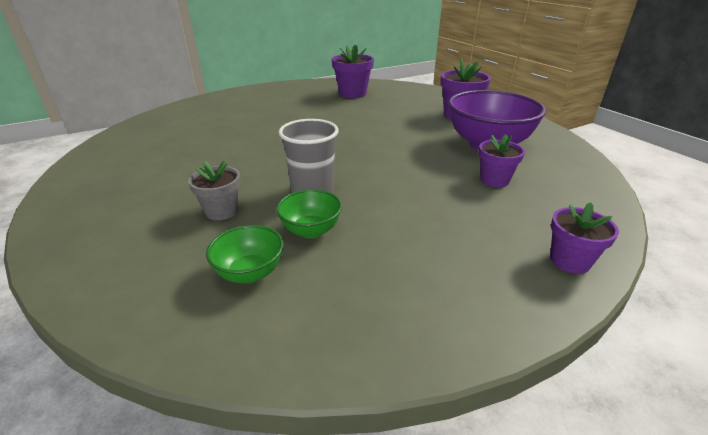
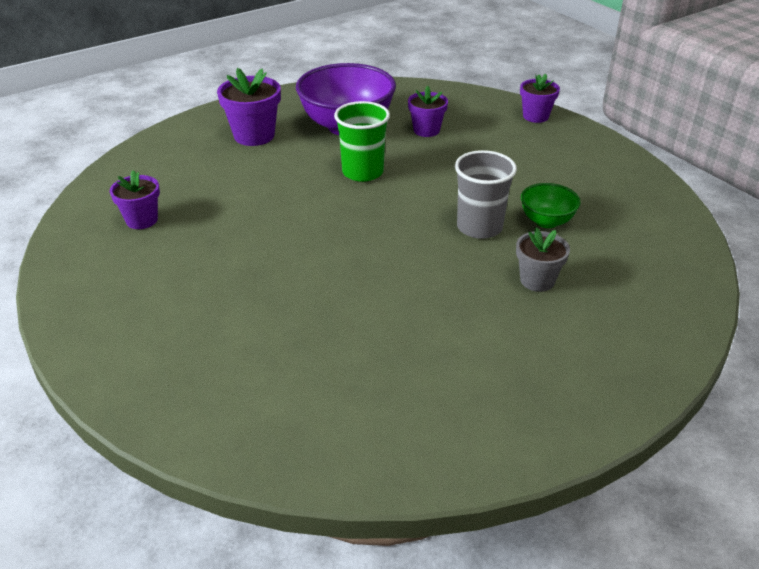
camera: 95 degrees left, 5 degrees up
(250, 273) = (616, 244): green bowl -> none
(352, 93) = (142, 220): purple flower pot -> purple flower pot, size x0.66
(408, 149) = (362, 172): none -> green cup

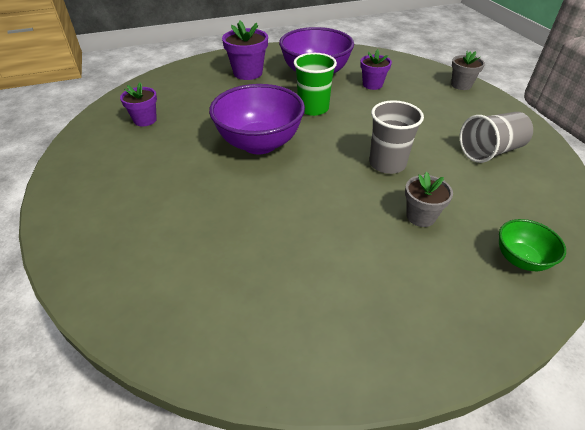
camera: 15 degrees right, 5 degrees up
(312, 227) = (259, 143): none -> purple bowl
(535, 116) = (461, 85): purple flower pot -> grey flower pot
(546, 221) = (444, 168): green bowl -> green bowl (520, 259)
(592, 194) = (490, 151): none -> grey cup

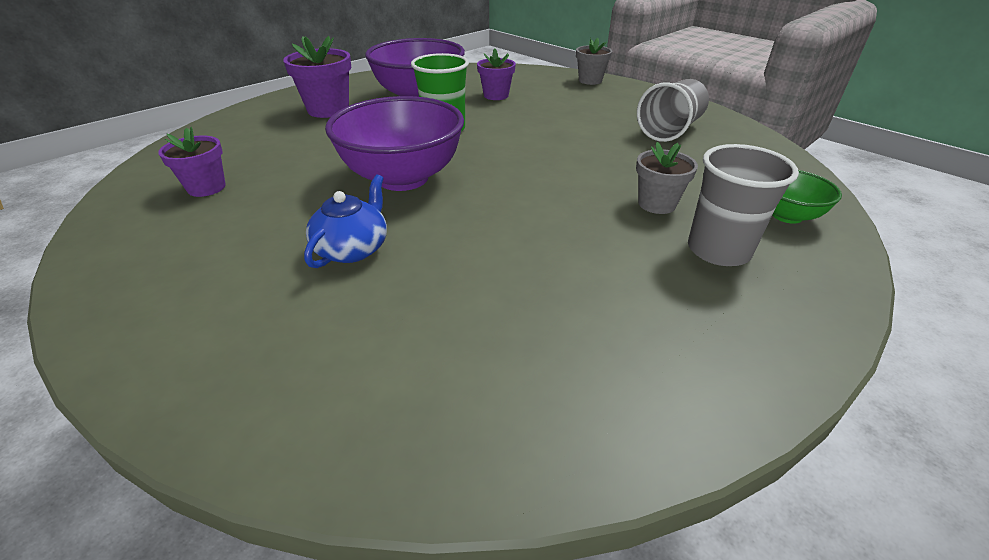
camera: 25 degrees left, 5 degrees down
(197, 189) = (353, 248): none -> blue teapot
(387, 164) = (576, 164): grey cup -> grey cup (718, 250)

